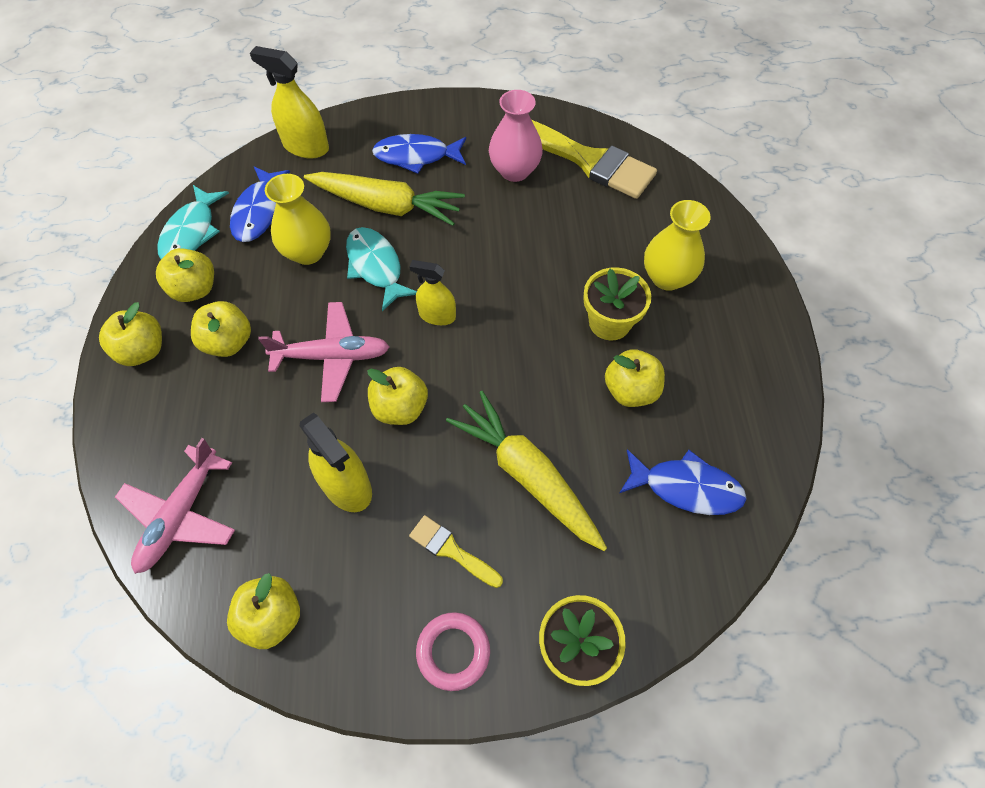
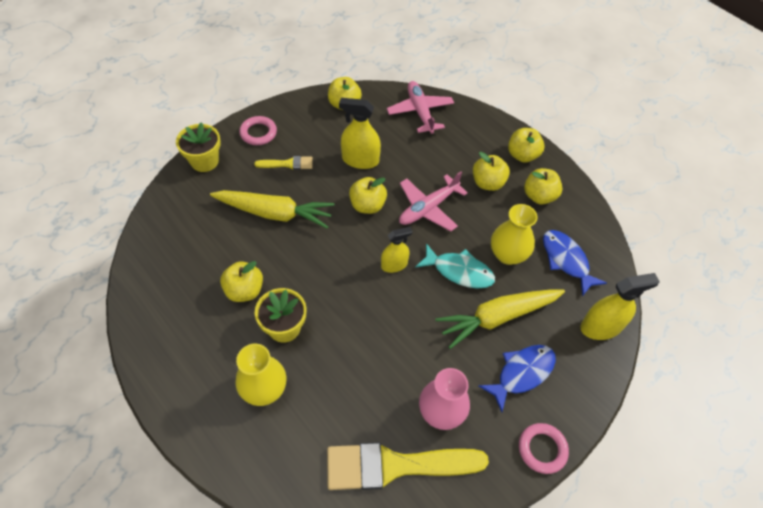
camera: 140 degrees right, 5 degrees down
(191, 232) = (584, 223): turquoise fish -> none
(458, 107) = (542, 449): none -> pink ring
(686, 487) = (183, 255): blue fish -> none

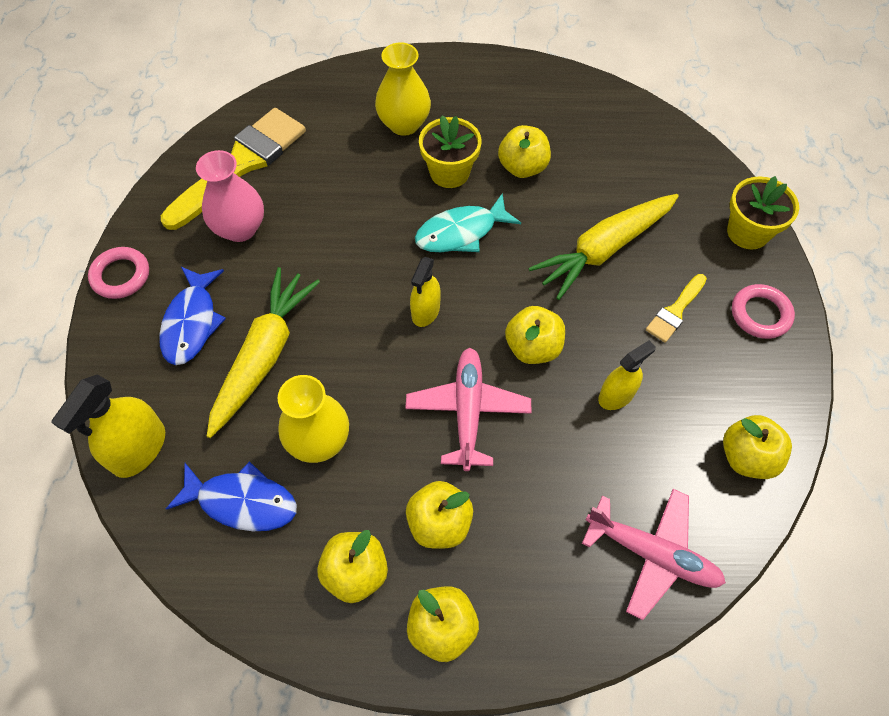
camera: 135 degrees right, 5 degrees up
(360, 160) = (616, 395): yellow spray bottle -> yellow spray bottle, size x0.66
(459, 271) = (353, 367): turquoise fish -> turquoise fish (461, 232)

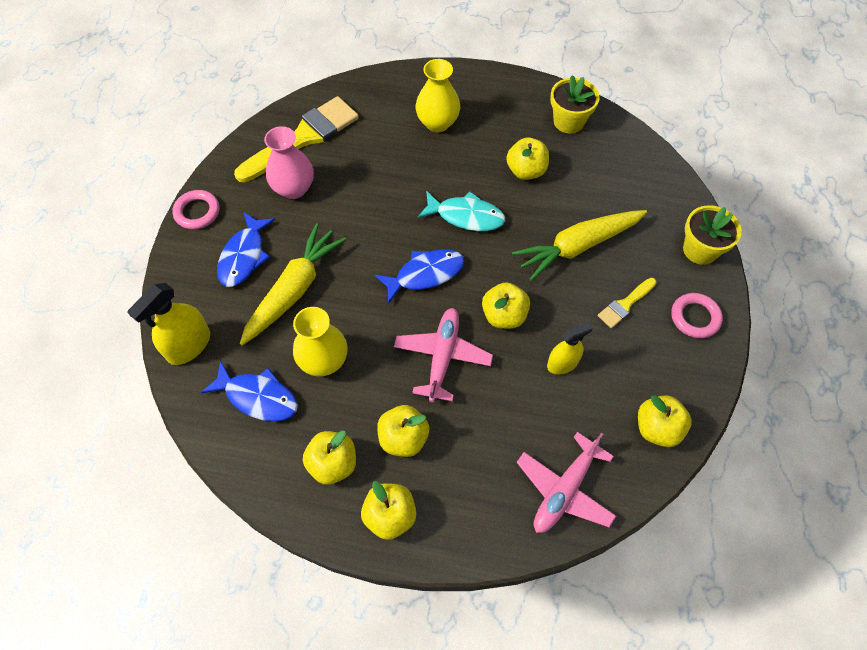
camera: 10 degrees right, 0 degrees up
(425, 311) = (425, 274): yellow spray bottle -> blue fish
(449, 172) = (466, 167): yellow flower pot -> yellow flower pot (568, 121)
(461, 232) = (466, 216): turquoise fish -> turquoise fish turned 150 degrees counterclockwise
(652, 554) = (564, 490): pink plane -> pink plane turned 90 degrees clockwise

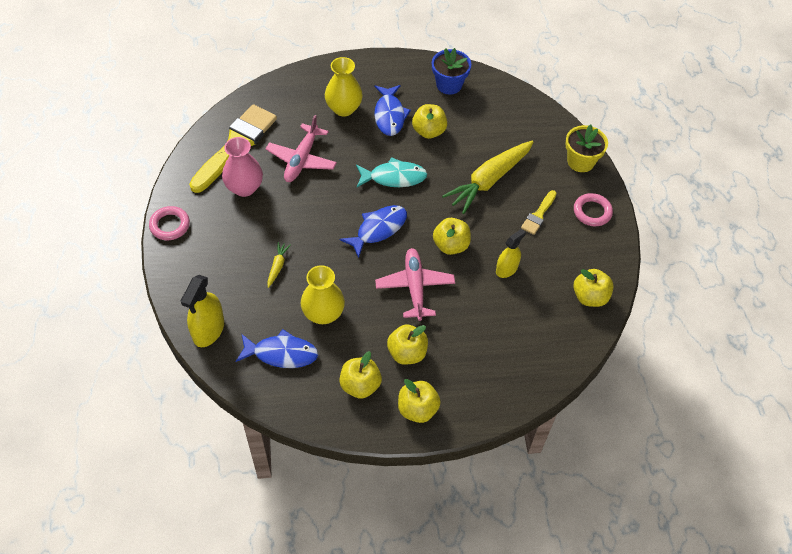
camera: 20 degrees left, 5 degrees down
(244, 256) = (225, 250): blue fish -> blue fish (389, 115)
(294, 290) = (277, 266): yellow carrot -> yellow carrot, size x0.43
(564, 490) = (538, 356): pink plane -> pink plane (301, 159)
(568, 121) = (449, 85): yellow flower pot -> blue flower pot

